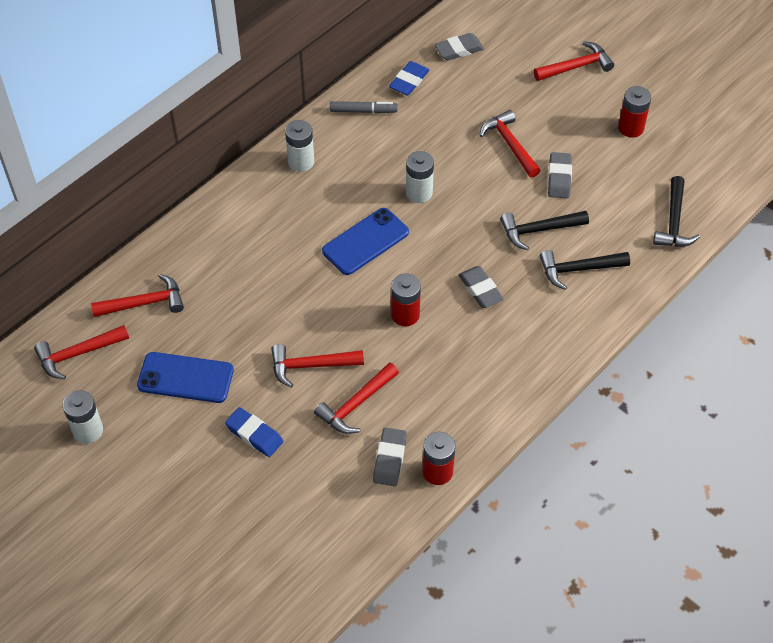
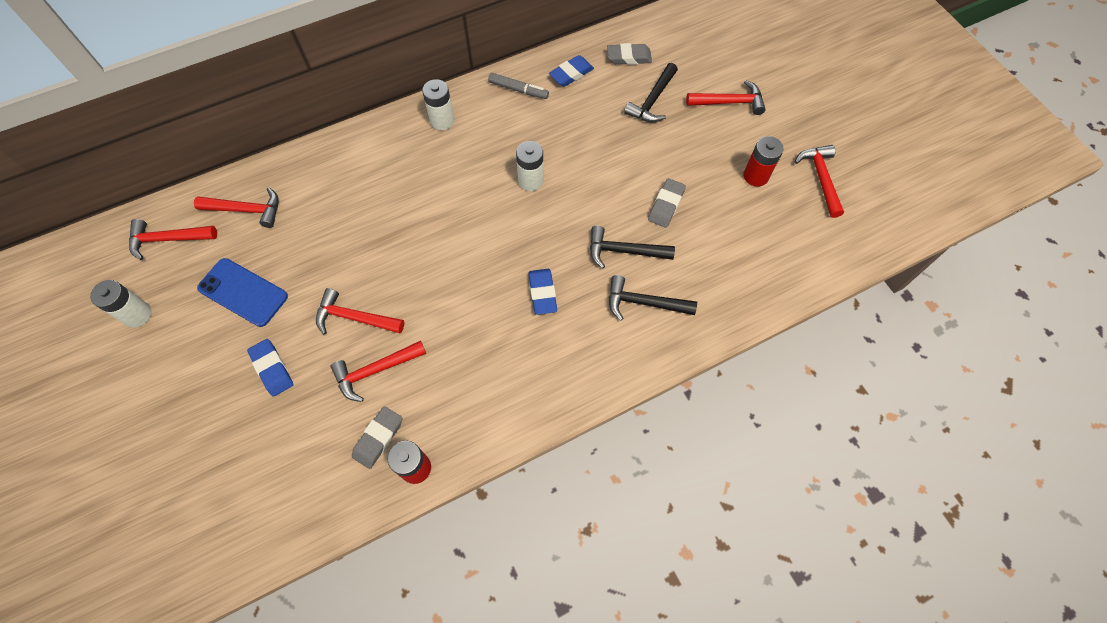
camera: 20 degrees right, 10 degrees up
(365, 242) = (461, 212): blue phone -> none
(405, 315) = (462, 295): red battery -> none
(480, 289) = (542, 293): grey eraser -> blue eraser
(510, 144) = (634, 159): red hammer -> red hammer (820, 179)
(674, 221) = (758, 283): black hammer -> black hammer (652, 100)

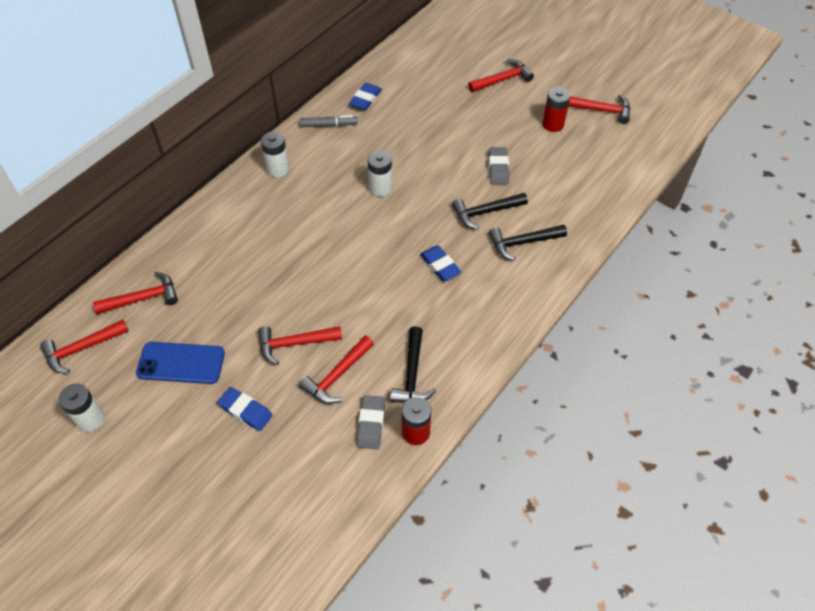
camera: 25 degrees left, 10 degrees down
(629, 57) = (405, 72): grey eraser -> none
(652, 100) = (443, 97): black hammer -> black hammer (412, 374)
(820, 179) = (601, 110): red hammer -> red hammer turned 135 degrees clockwise

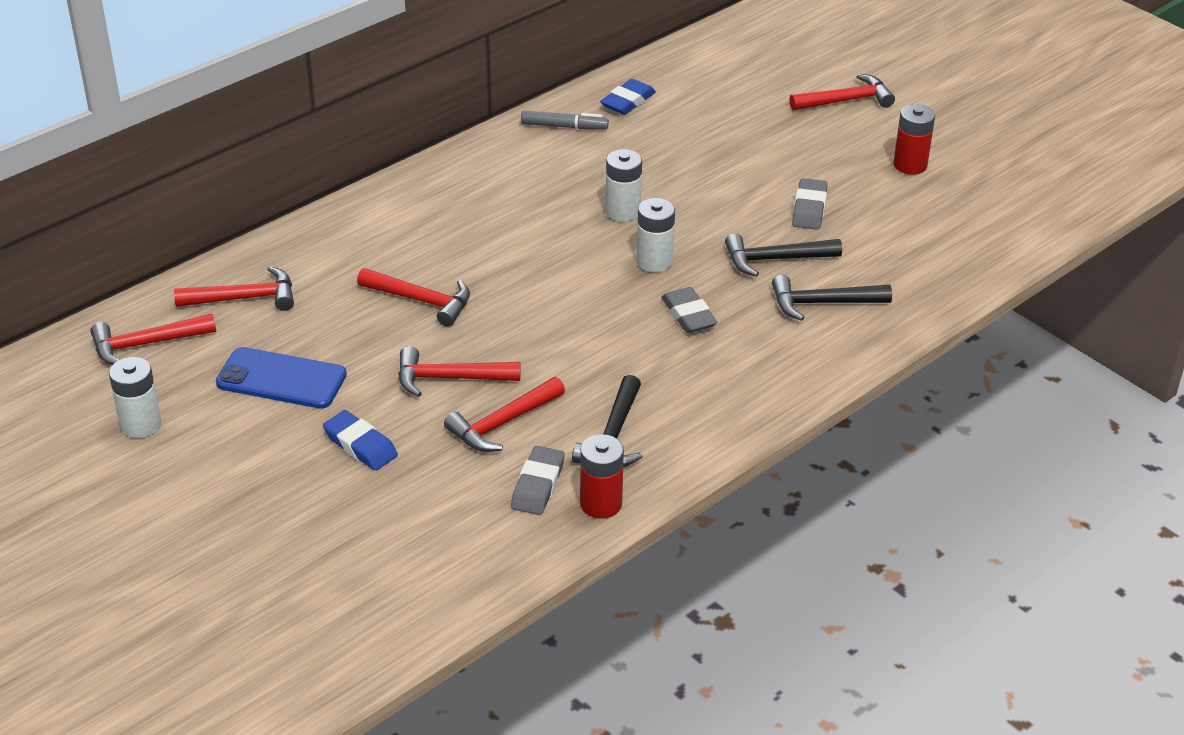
camera: 10 degrees right, 15 degrees down
(278, 169) = (475, 171): white battery -> white battery (654, 261)
(440, 266) = (688, 315): blue eraser -> grey eraser
(601, 110) = (991, 155): red hammer -> red hammer (421, 300)

